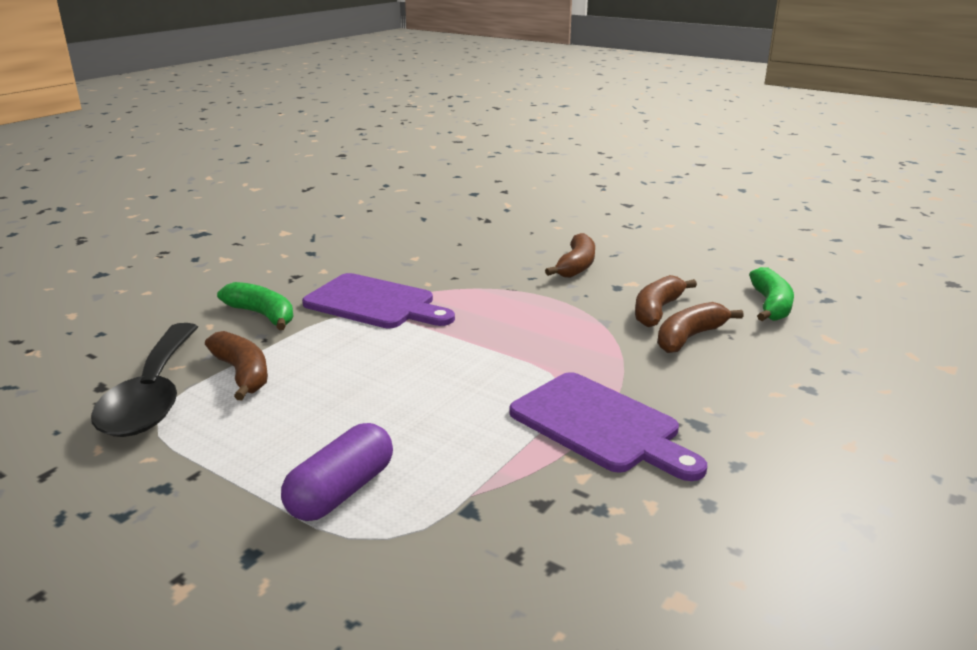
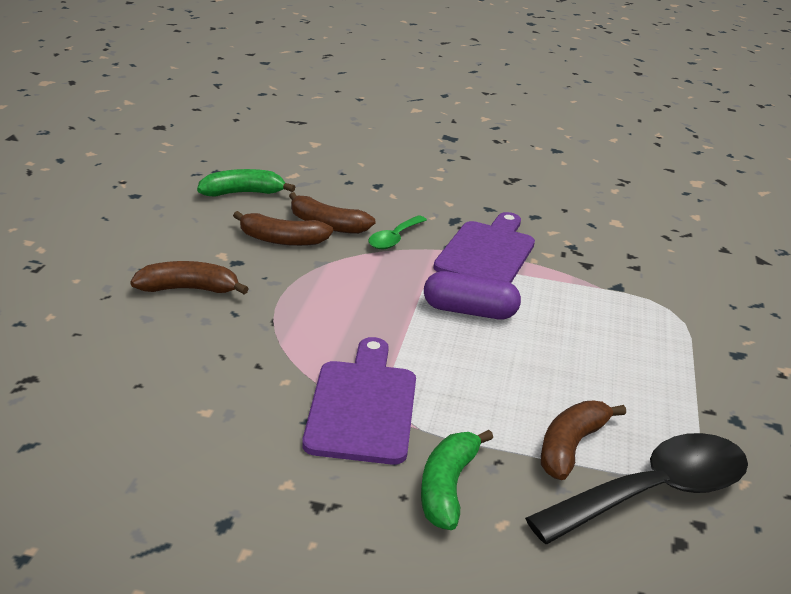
camera: 115 degrees left, 5 degrees up
(341, 491) = (653, 337): purple capsule -> purple capsule (469, 311)
(649, 369) = (394, 239): none -> green spoon

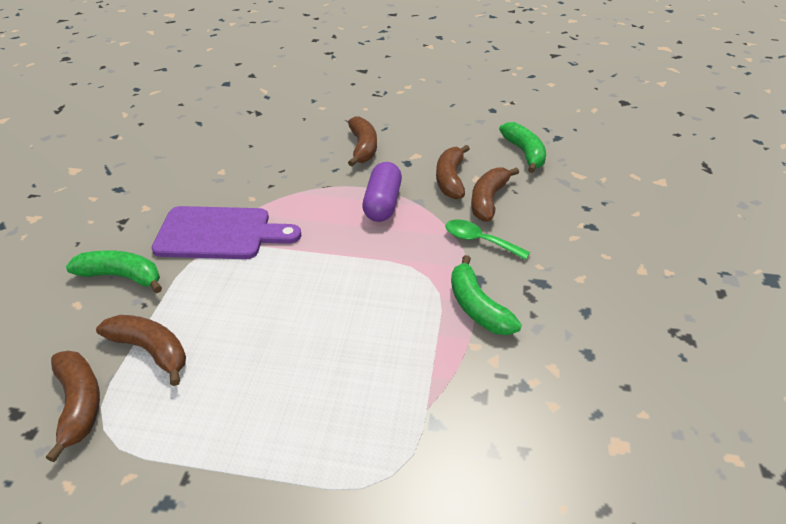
camera: 90 degrees right, 10 degrees up
(469, 311) = (357, 291): purple capsule -> purple capsule (382, 203)
(487, 252) = (477, 307): purple cutting board -> green banana
(654, 492) = (79, 404): black spoon -> brown banana

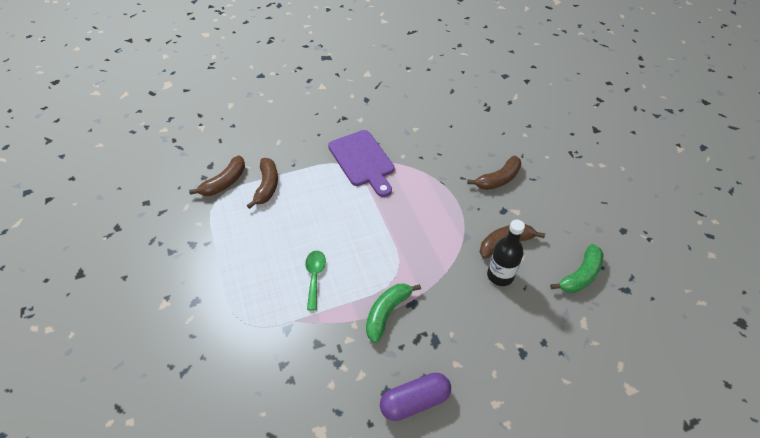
camera: 60 degrees right, 10 degrees up
(122, 277) = (305, 145): green banana -> none
(382, 203) = (448, 219): purple capsule -> purple capsule (415, 401)
(479, 241) = (451, 288): green spoon -> green spoon (315, 276)
(488, 200) = (500, 275): brown banana -> black bottle

